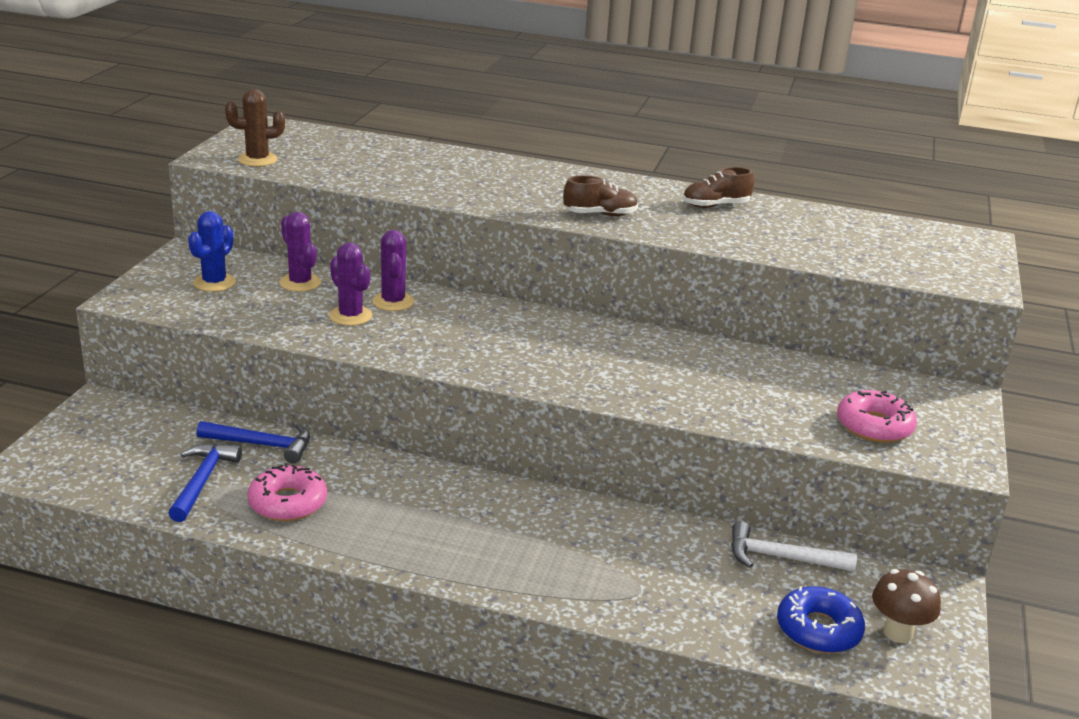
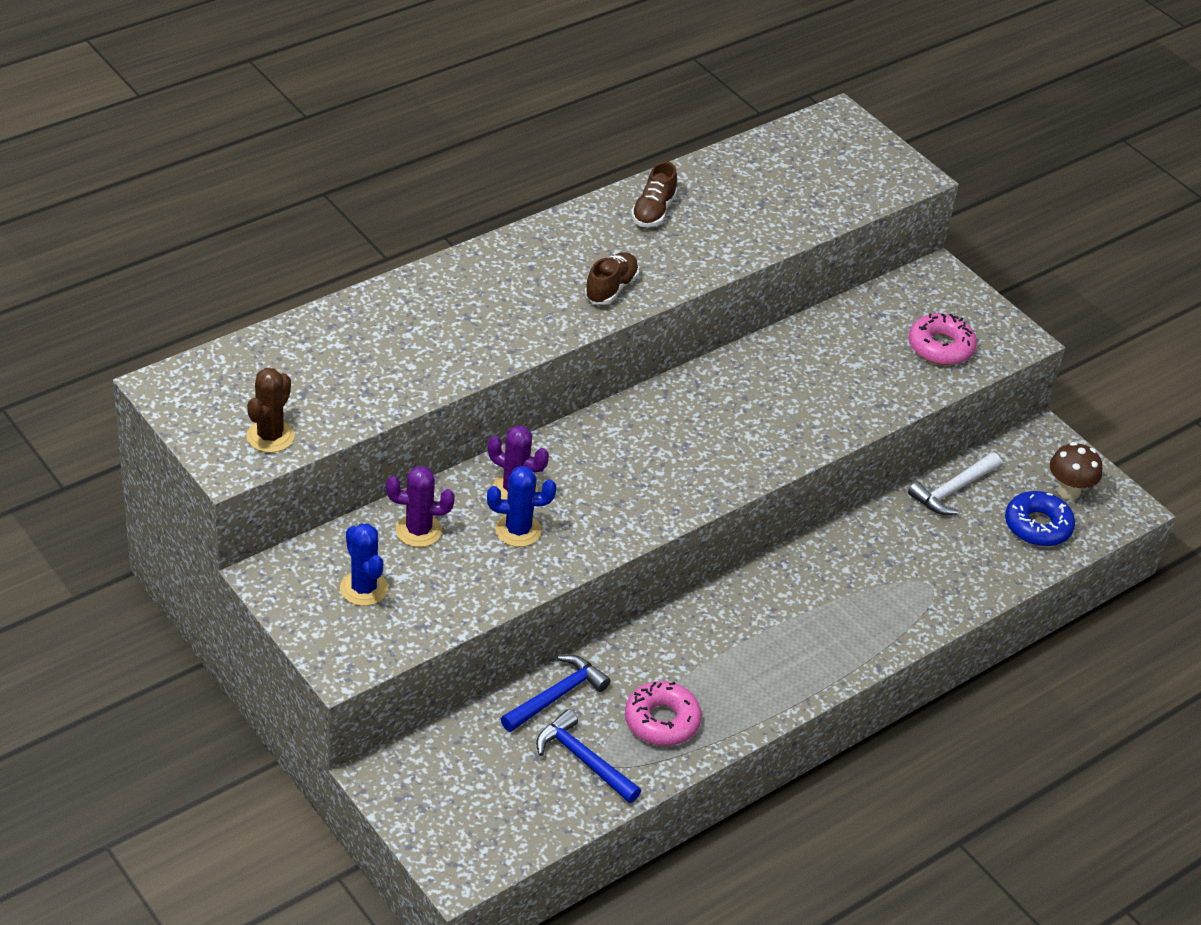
camera: 55 degrees left, 15 degrees up
(350, 316) = (518, 530): purple cactus -> blue cactus

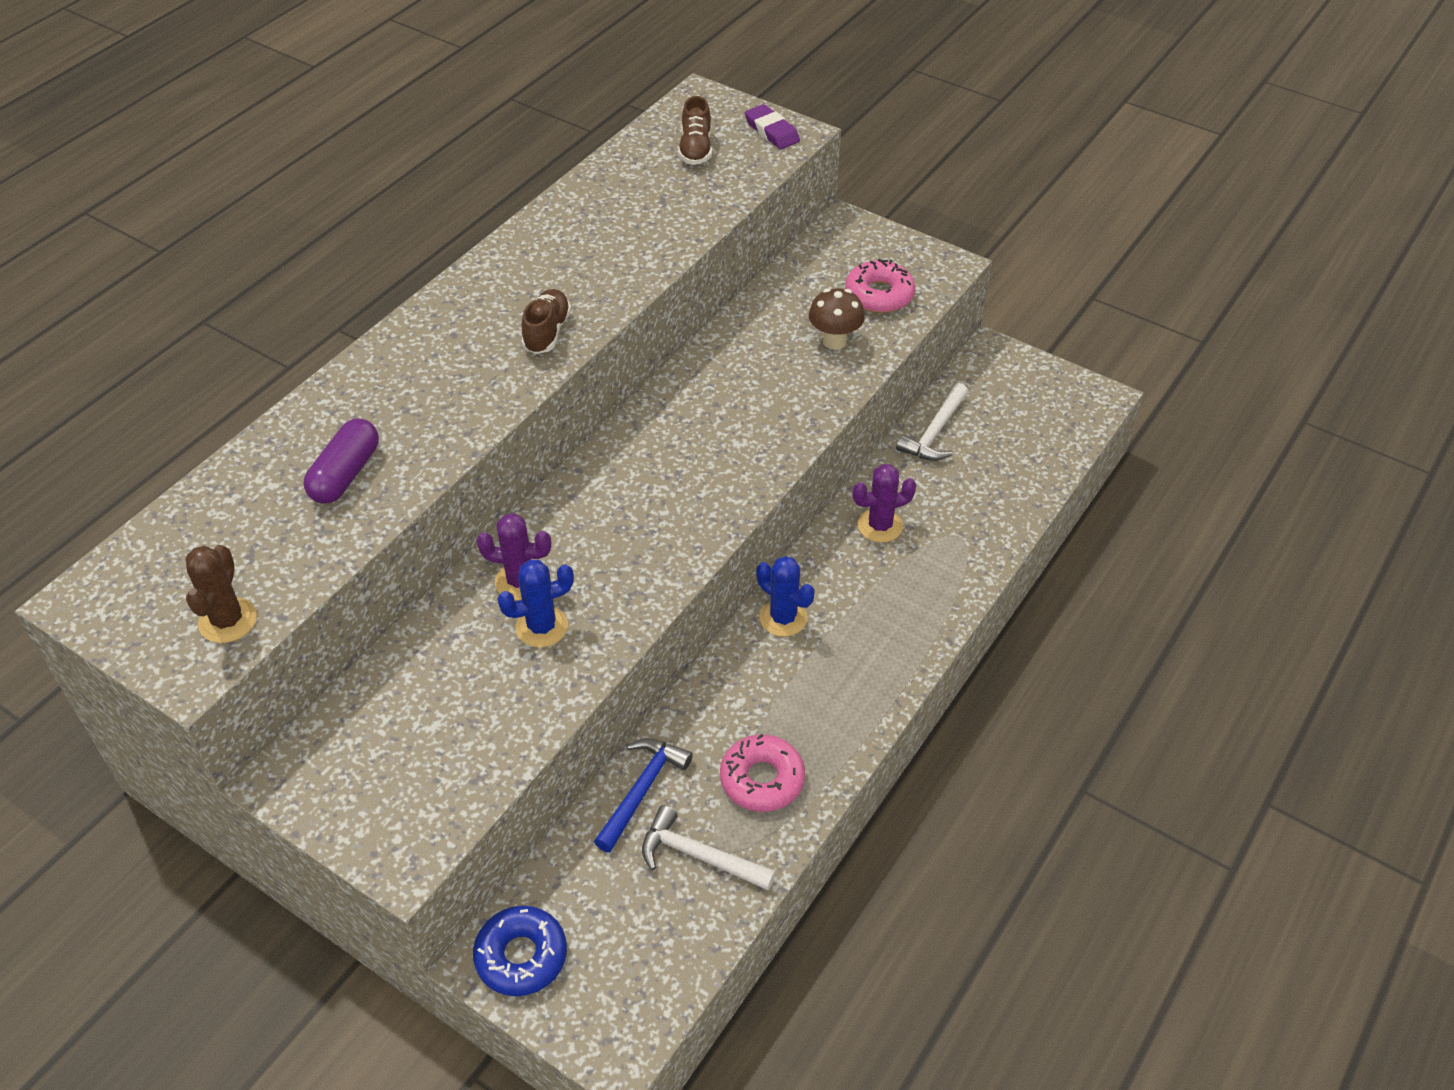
camera: 15 degrees left, 5 degrees up
(364, 588) = (396, 755): blue cactus -> blue cactus (783, 618)
(400, 354) = (345, 474): none -> purple capsule
(418, 531) = (433, 664): purple cactus -> purple cactus (880, 526)
(583, 760) = (699, 856): blue hammer -> white hammer
(653, 211) = (557, 239): brown shoe -> brown shoe (696, 149)
(892, 168) = (772, 131): none -> purple eraser
(1037, 526) = (1028, 442): blue donut -> blue donut (521, 956)
(1068, 491) = (1039, 399): brown mushroom -> brown mushroom (834, 341)

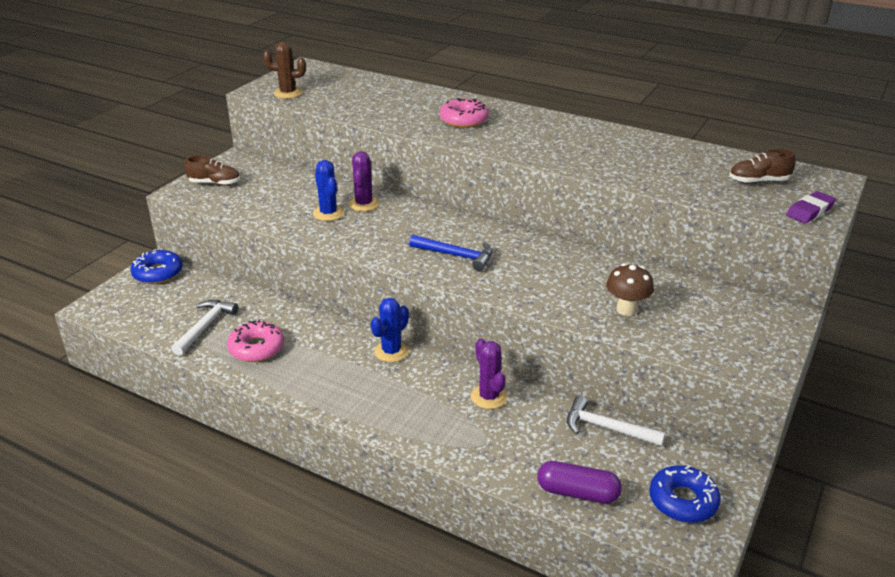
camera: 85 degrees right, 15 degrees down
(345, 474) = (388, 106): purple capsule -> purple capsule (577, 493)
(547, 332) = (521, 145): brown shoe -> brown shoe (215, 183)
(641, 790) = (255, 303): blue hammer -> blue hammer (456, 255)
(879, 295) = (698, 331): pink donut -> pink donut (464, 120)
(1038, 396) = (683, 501): none -> blue donut

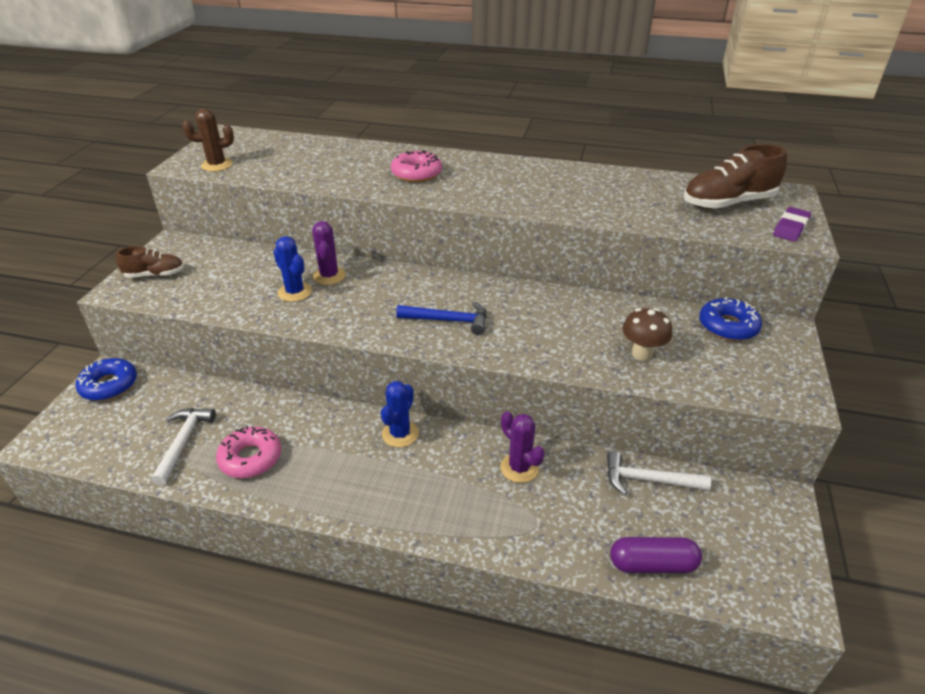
camera: 15 degrees left, 5 degrees up
(683, 501) = (755, 549): blue donut -> blue donut (728, 326)
(758, 181) = (727, 203): brown shoe -> brown shoe, size x1.70

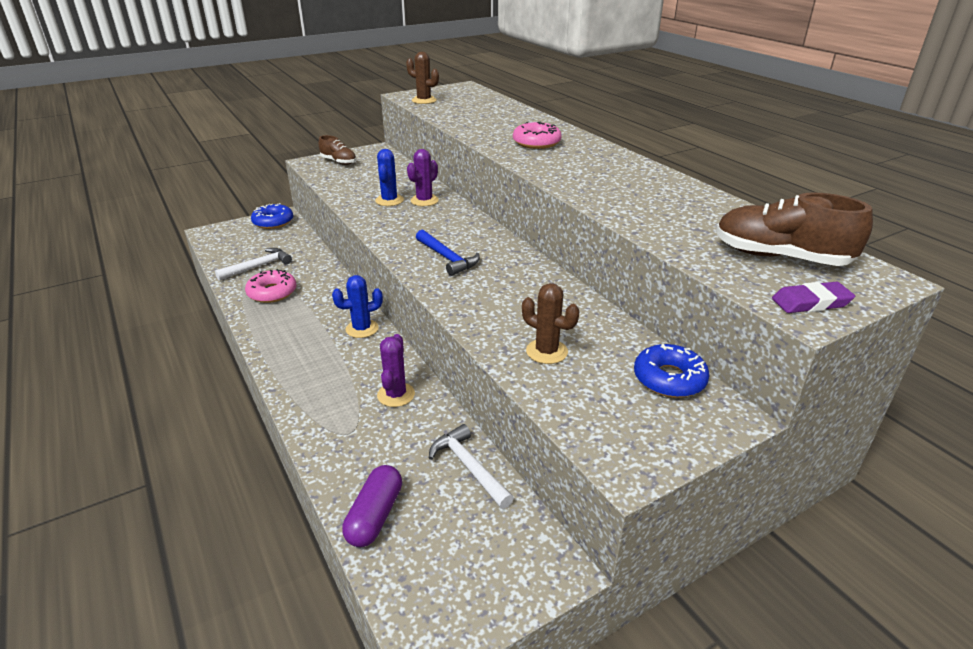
camera: 45 degrees right, 5 degrees down
(642, 353) = (546, 351): brown mushroom -> brown cactus
(652, 564) = (375, 516): purple capsule -> purple capsule turned 60 degrees clockwise

